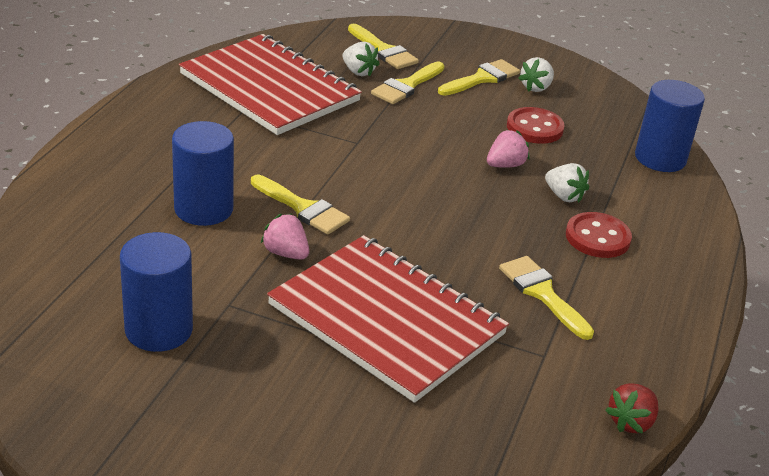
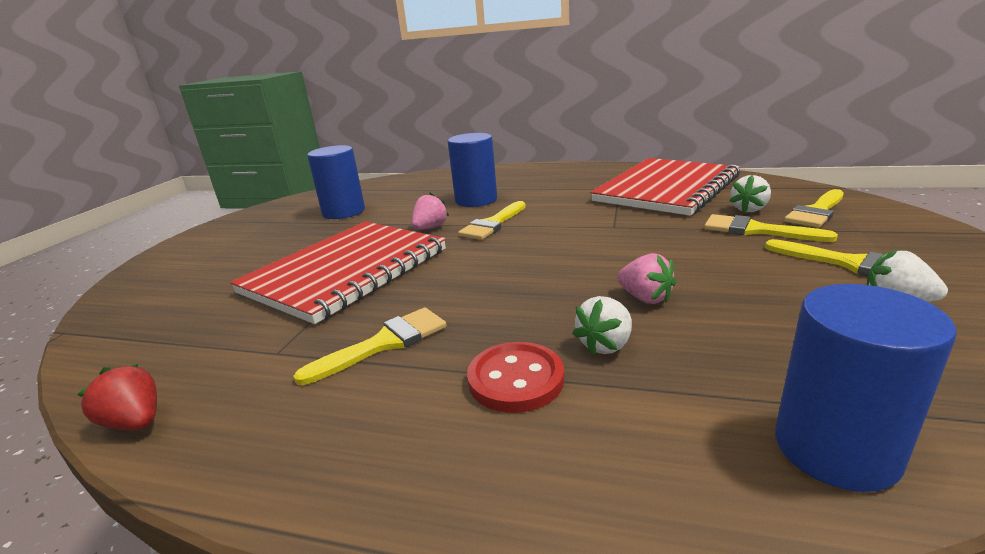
camera: 90 degrees right, 10 degrees down
(534, 128) = (768, 310): red button -> none

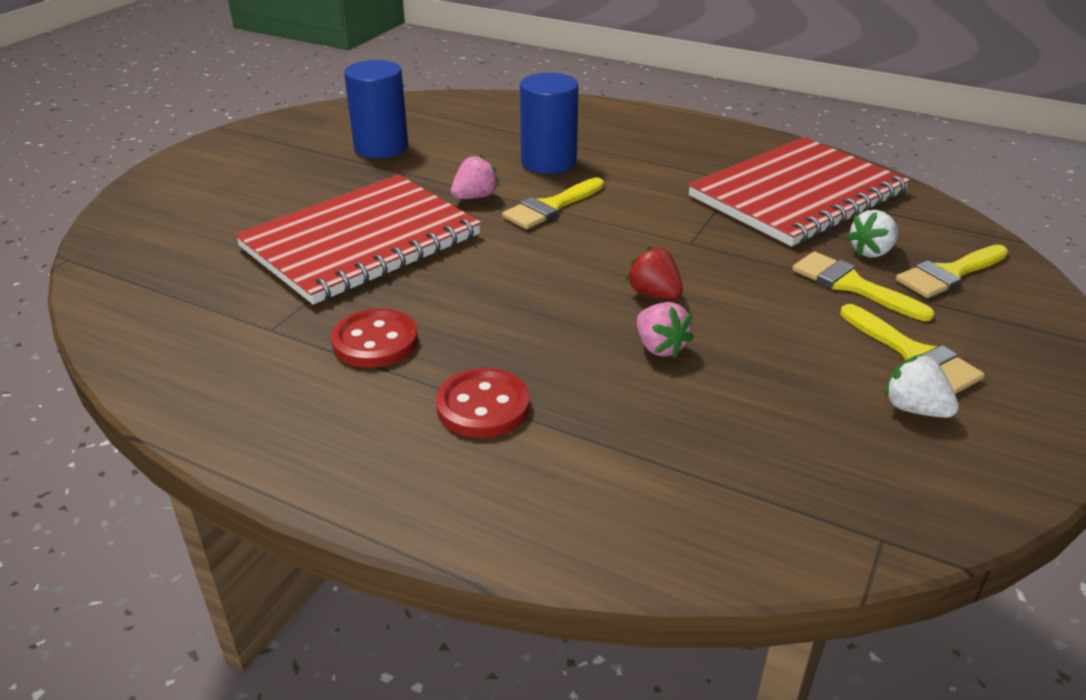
camera: 10 degrees right, 10 degrees up
(135, 422) = (140, 372): red strawberry -> red strawberry (654, 294)
(384, 343) = (375, 341): yellow brush -> red button
(605, 345) = (586, 390): white strawberry -> none
(835, 449) = (716, 526): blue cylinder -> none

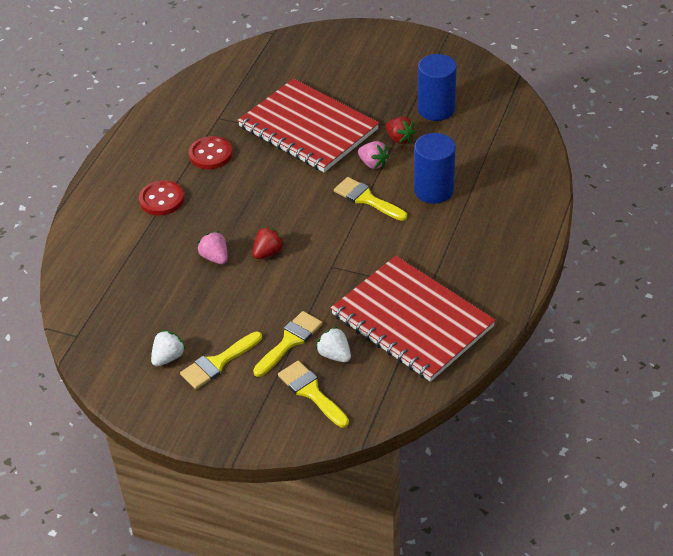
camera: 85 degrees right, 10 degrees up
(429, 175) = (399, 138): none -> red strawberry
(660, 347) = (215, 257): pink strawberry -> pink strawberry turned 90 degrees clockwise

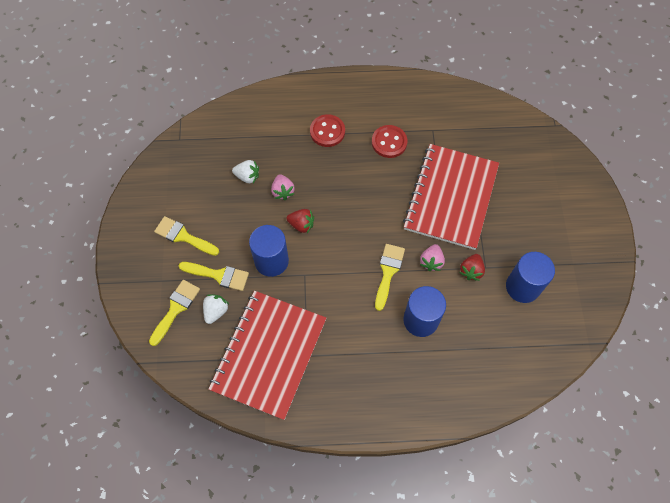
camera: 65 degrees right, 20 degrees up
(168, 357) = (178, 203): white strawberry -> white strawberry (247, 176)
(215, 257) = (283, 191): pink strawberry -> pink strawberry turned 135 degrees clockwise
(298, 290) = (271, 261): none -> blue cylinder

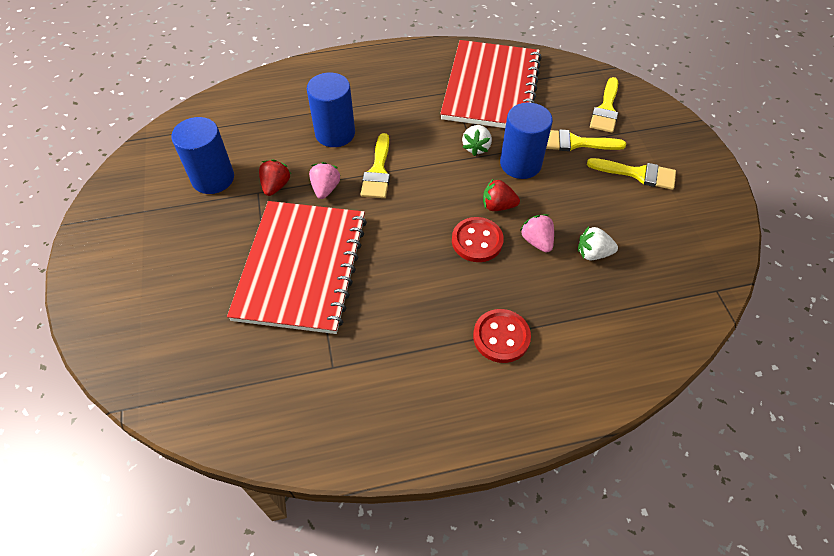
camera: 170 degrees right, 10 degrees down
(216, 311) = (562, 113): white strawberry -> white strawberry (476, 147)
(389, 142) = (400, 334): red button -> red button (477, 241)

